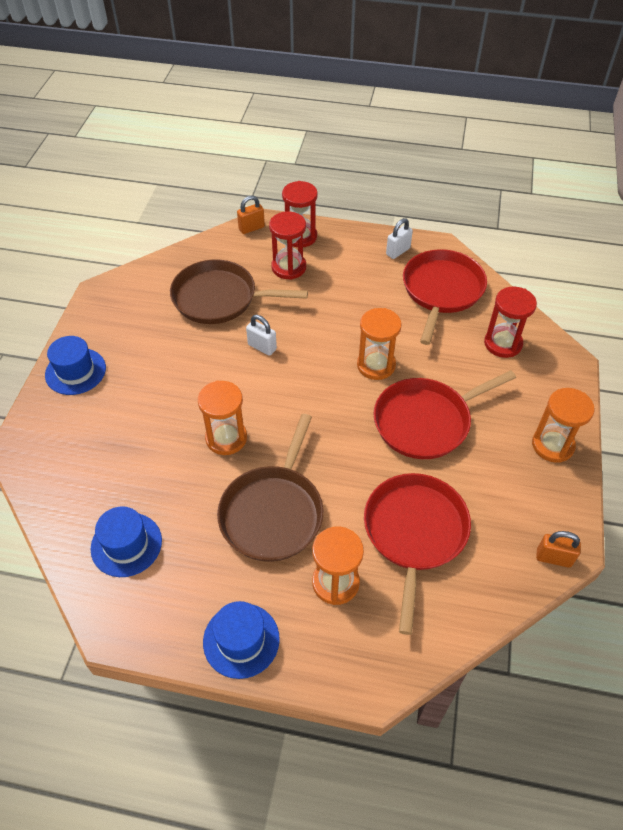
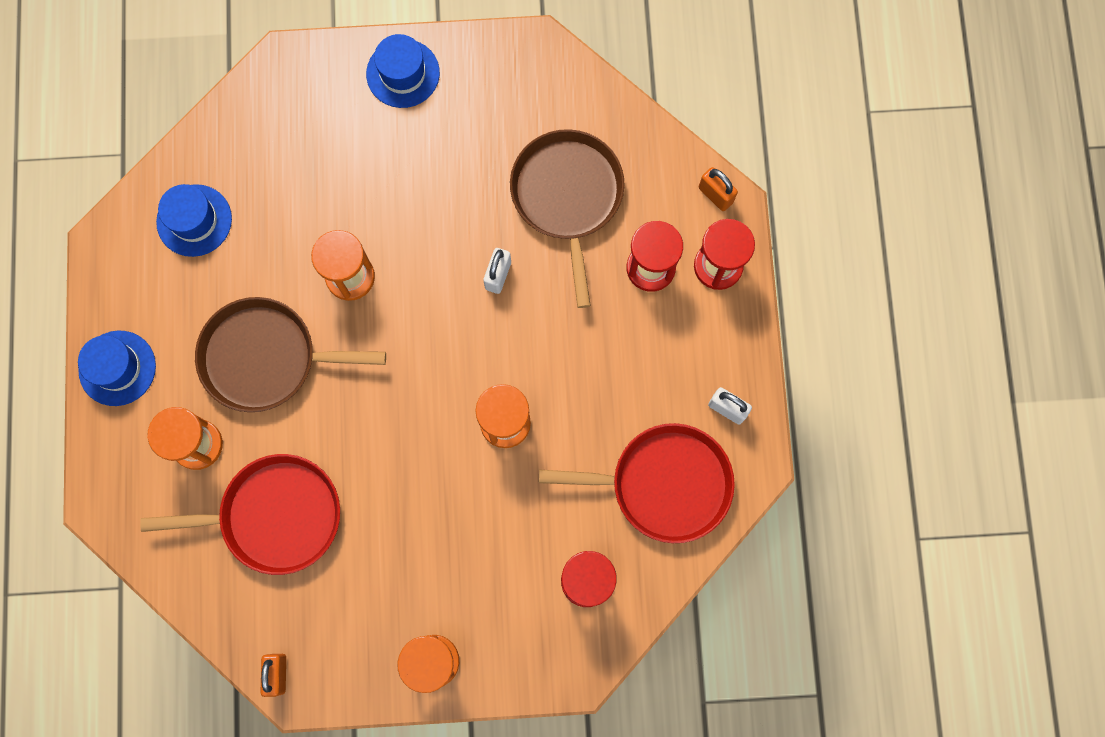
camera: 75 degrees right, 25 degrees up
(426, 421) = (431, 501): red pan -> none

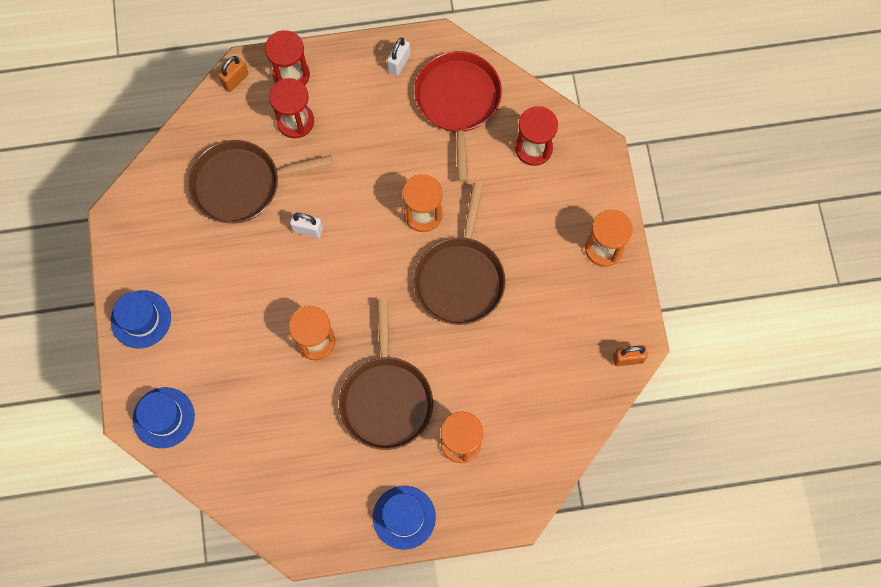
camera: 95 degrees left, 5 degrees down
(194, 220) = (275, 472): blue hat -> blue hat (163, 417)
(275, 516) = (510, 375): red pan -> none
(412, 464) = (460, 278): none -> brown pan

